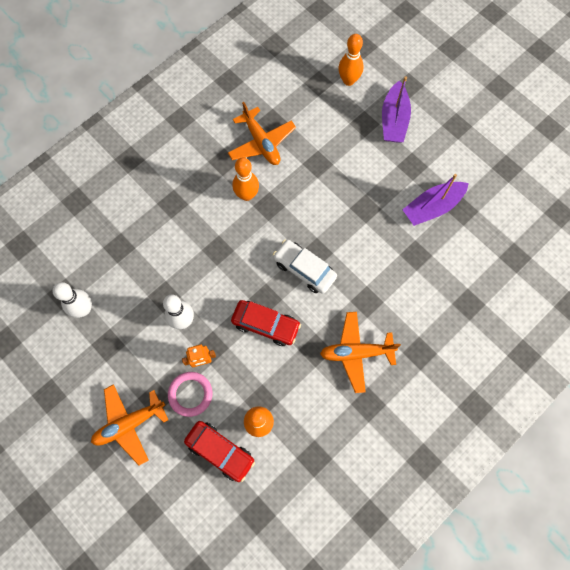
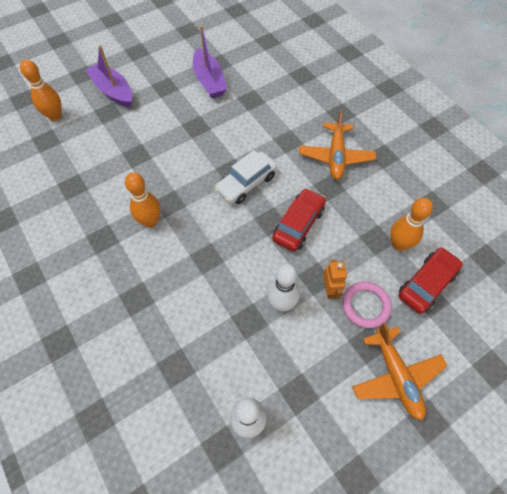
camera: 80 degrees left, 10 degrees down
(261, 143) = (94, 199): orange plane -> none
(394, 120) = (113, 91): purple boat -> purple boat turned 150 degrees counterclockwise

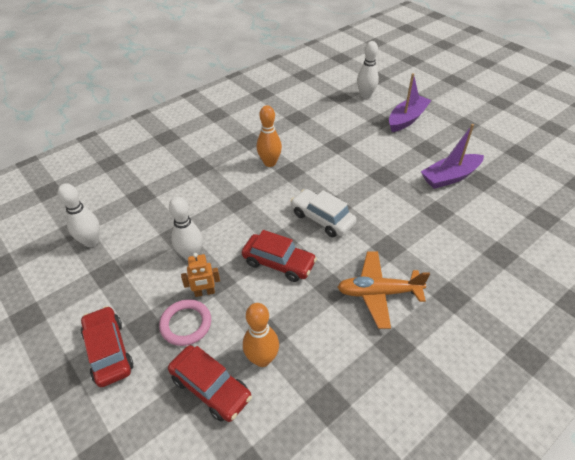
camera: 85 degrees right, 15 degrees down
(55, 116) = (365, 95): orange bowling pin -> white bowling pin
(396, 376) = (108, 351): orange plane -> red car

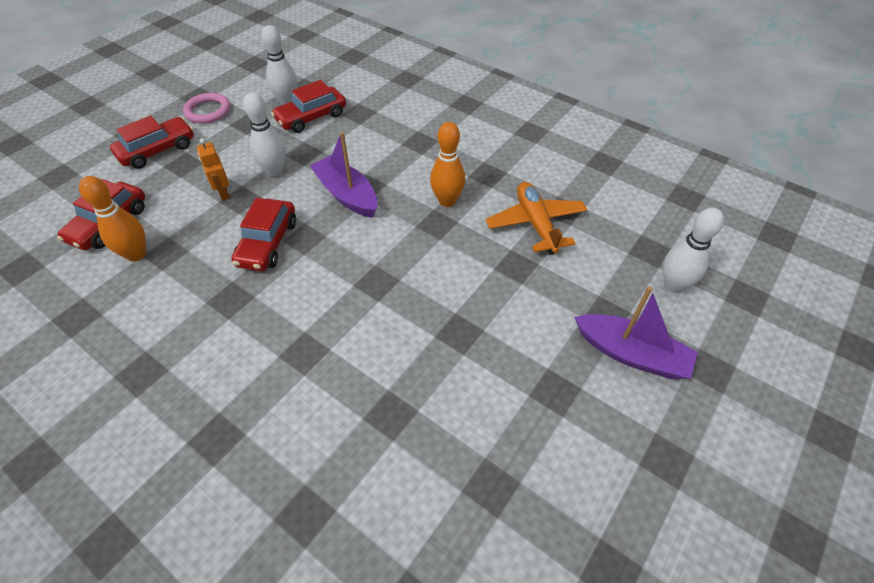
camera: 75 degrees right, 5 degrees up
(128, 226) = (311, 117): none -> red car
(186, 324) = (184, 190): pink ring -> pink ring (208, 111)
(322, 219) = (349, 272): white car -> none
(378, 293) = (222, 348): orange plane -> orange plane (535, 224)
(450, 177) = (485, 432): purple boat -> purple boat (347, 195)

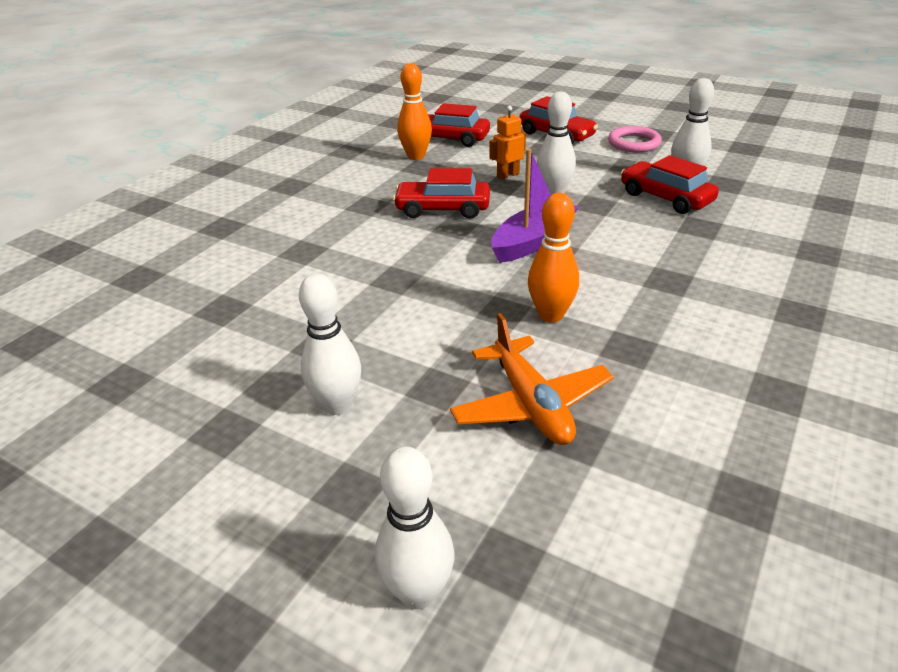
camera: 85 degrees right, 15 degrees down
(531, 321) = (337, 405): none -> white bowling pin
(535, 224) = (531, 404): orange plane -> orange plane turned 90 degrees clockwise
(631, 354) = (271, 516): purple boat -> none

